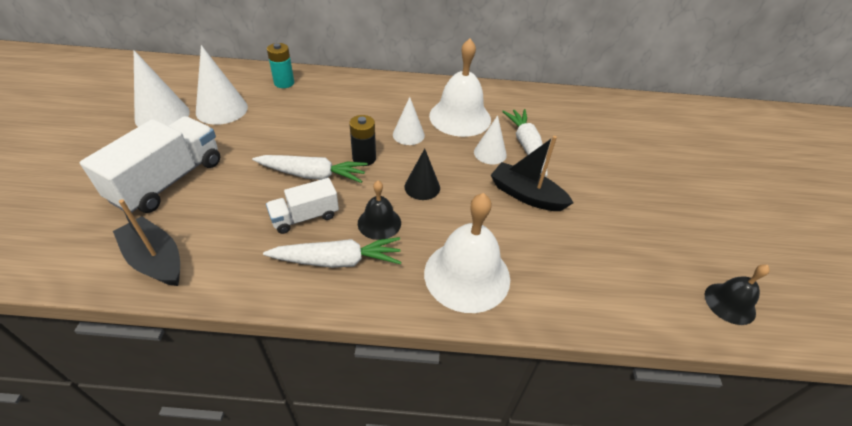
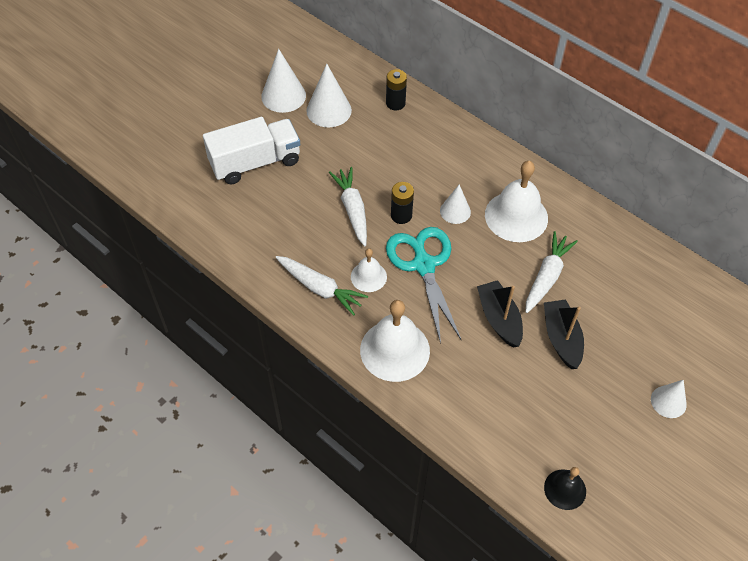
camera: 40 degrees right, 10 degrees up
(156, 260) = (216, 223): black boat -> black boat (561, 338)
(284, 83) = (395, 103): turquoise battery -> black battery
(305, 217) = (323, 243): white truck -> none
(312, 175) = (352, 210): white carrot -> white carrot turned 150 degrees counterclockwise
(379, 223) = (368, 276): black bell -> white bell
(422, 187) = (424, 265): black cone -> turquoise scissors
(490, 153) = (507, 266): white cone -> white cone (668, 401)

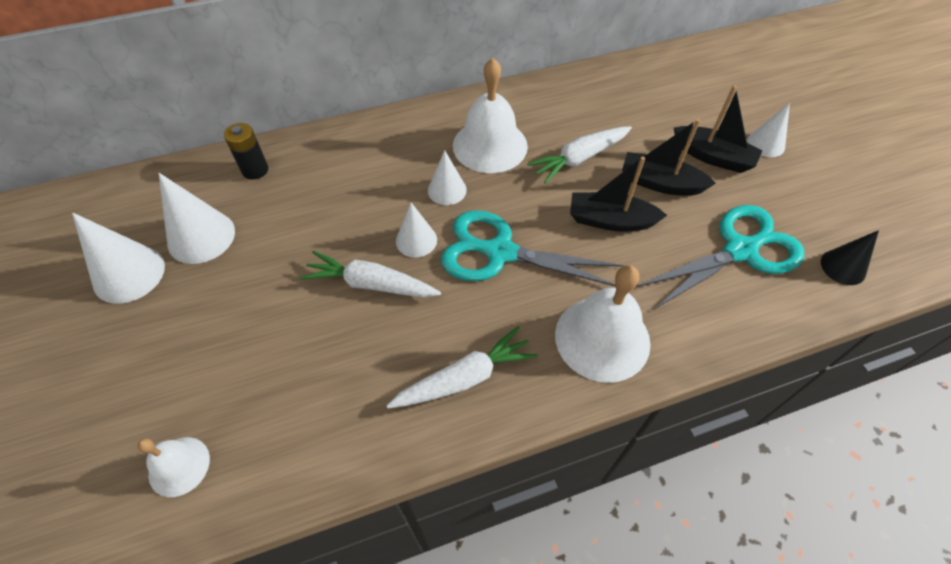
camera: 60 degrees left, 0 degrees up
(255, 163) = (204, 360): white truck -> none
(368, 276) = (481, 315): white bell -> white bell (179, 466)
(401, 215) = (416, 240): black battery -> white cone
(530, 412) = (740, 251): none -> turquoise scissors
(546, 277) = (579, 158): white carrot -> white carrot turned 90 degrees counterclockwise
(565, 489) = (843, 267): black bell -> black cone
(620, 366) = (713, 157): none -> black boat

